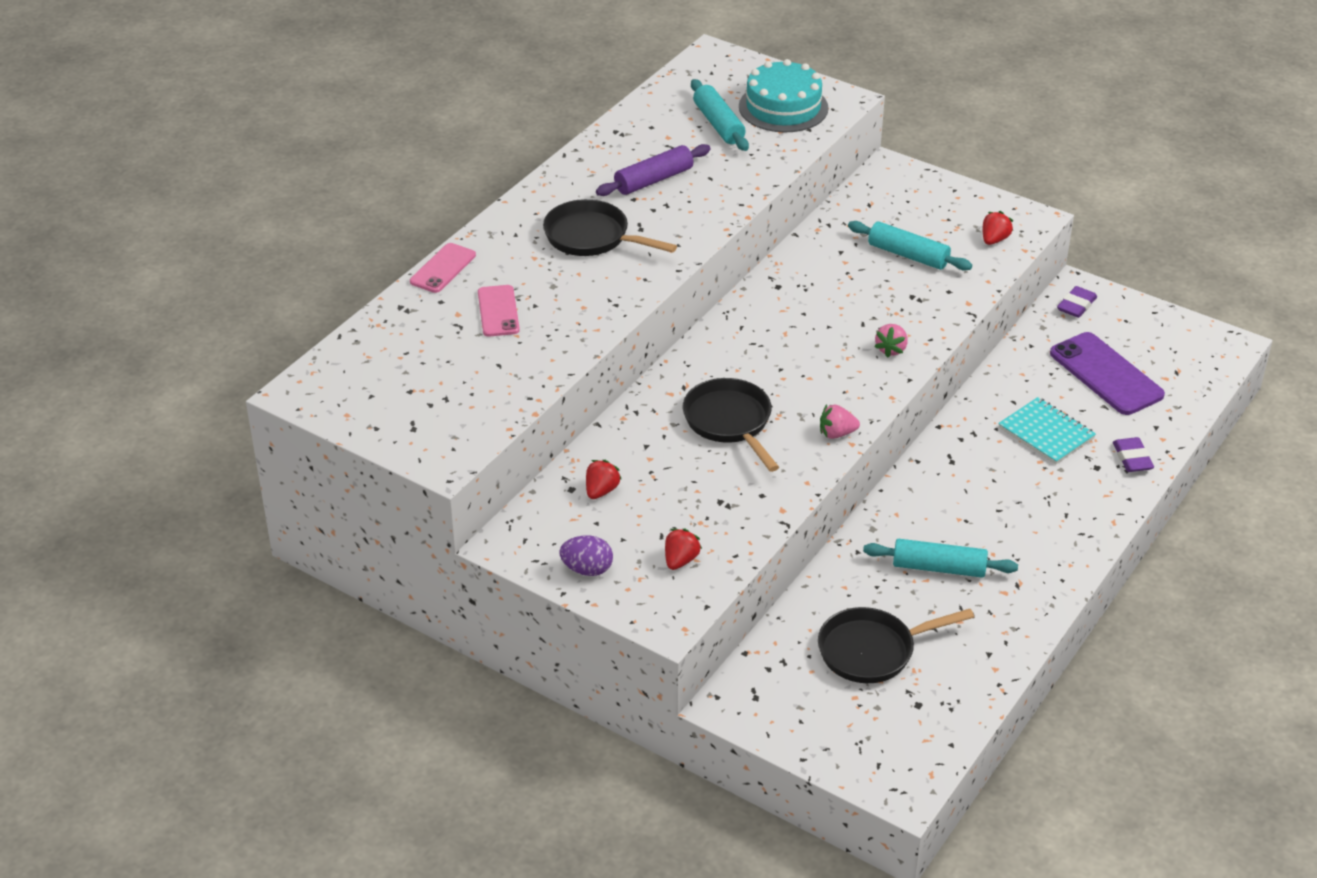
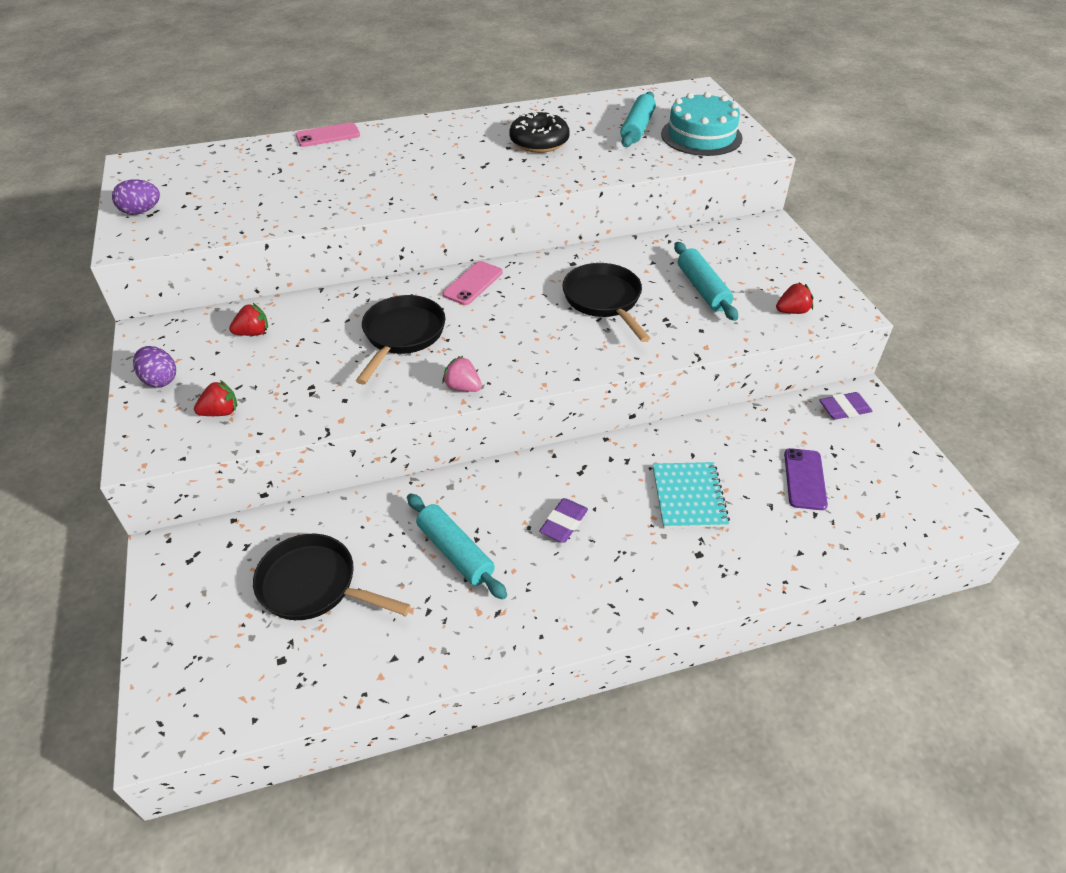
camera: 40 degrees right, 5 degrees up
(400, 430) = (141, 211): none -> purple egg
(498, 311) = (315, 173): pink phone -> pink phone (473, 283)
(592, 237) = (443, 157): black pan -> black pan (604, 300)
(653, 180) = (539, 142): purple rolling pin -> black donut
(891, 349) = (593, 348): pink strawberry -> none
(1106, 374) = (804, 479): purple phone -> purple phone, size x0.60
(1132, 458) = (742, 567): purple eraser -> purple eraser (563, 523)

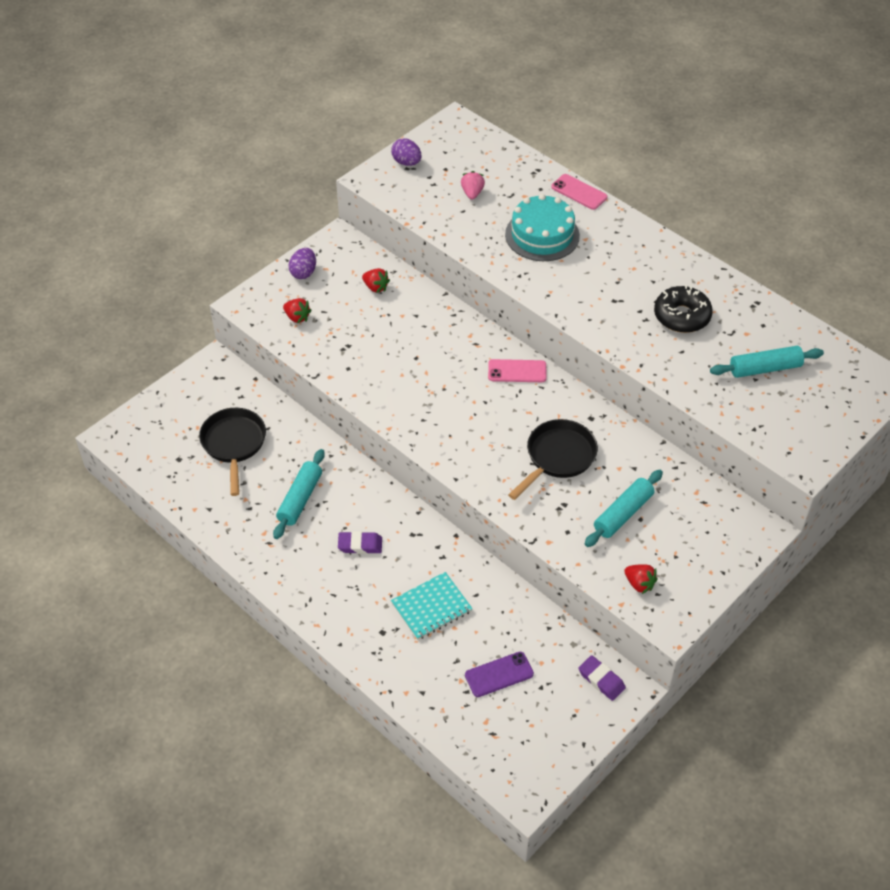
camera: 60 degrees right, 5 degrees up
(402, 335) = (429, 363): black pan -> none
(463, 387) = (402, 421): pink strawberry -> pink strawberry (472, 193)
(701, 136) = (792, 417): turquoise cake -> turquoise cake (542, 235)

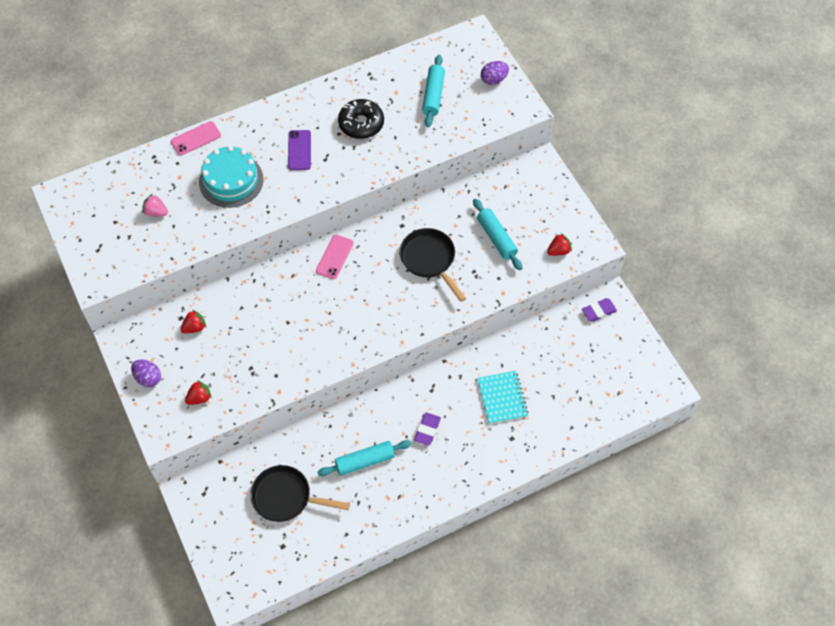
camera: 70 degrees left, 10 degrees up
(300, 499) = (365, 461): turquoise rolling pin -> turquoise rolling pin turned 60 degrees counterclockwise
(406, 162) = (90, 248): purple egg -> purple egg (494, 79)
(499, 674) = (573, 373): purple phone -> purple phone (299, 150)

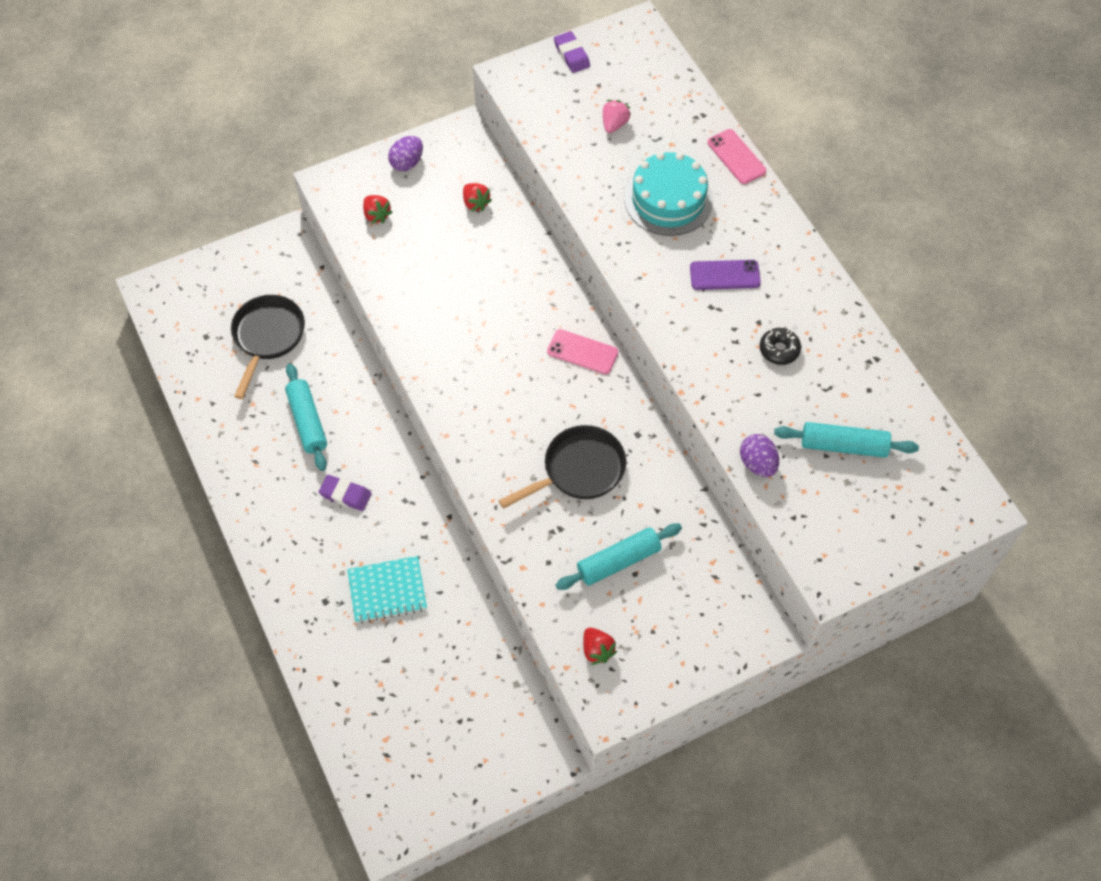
camera: 90 degrees right, 0 degrees up
(361, 123) = (779, 350): black donut -> black donut, size x0.60
(494, 79) = (886, 534): purple egg -> purple egg (757, 464)
(598, 311) = (526, 735): purple eraser -> purple eraser (572, 55)

